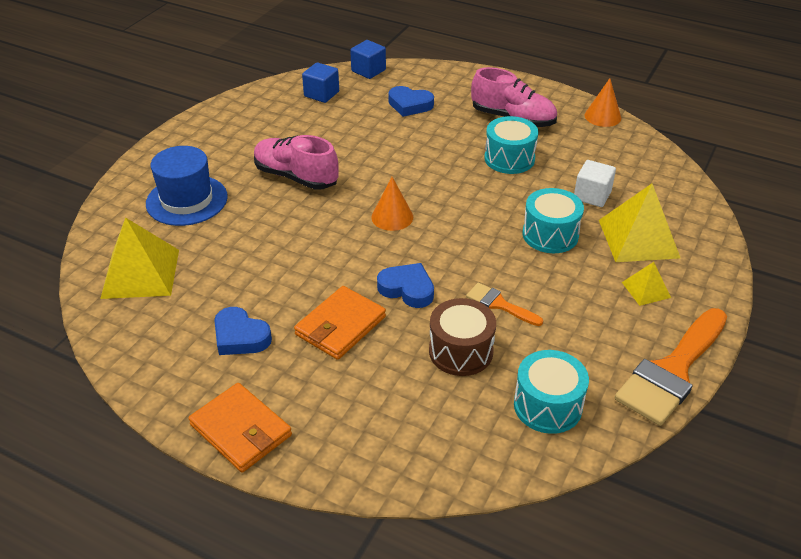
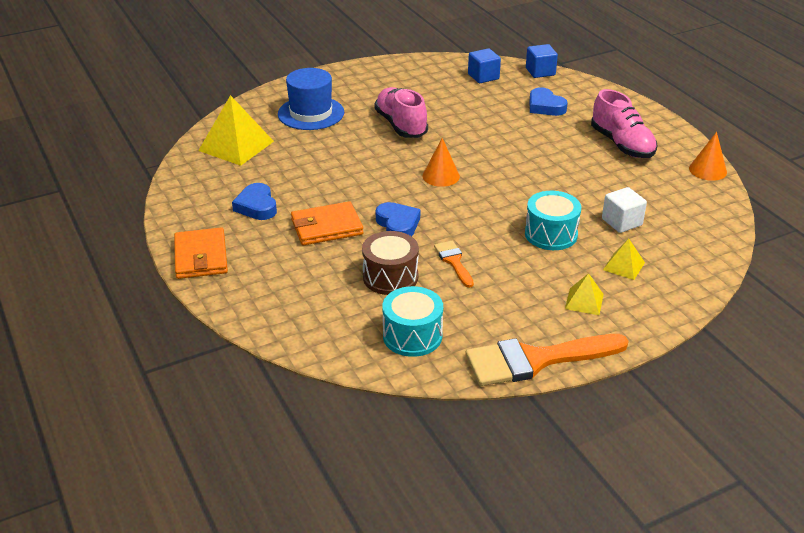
camera: 35 degrees right, 5 degrees down
(509, 159) = (582, 171): turquoise drum -> none
(638, 238) = (623, 266): yellow pyramid -> yellow pyramid, size x0.52

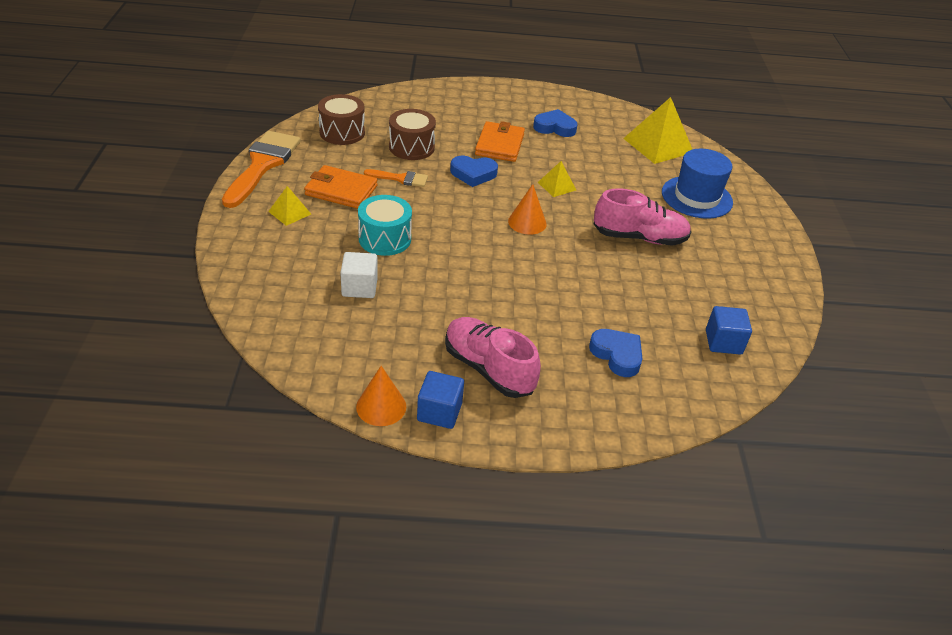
camera: 115 degrees right, 5 degrees up
(201, 257) = (508, 92): orange wallet -> orange wallet (341, 190)
(412, 336) = (342, 132): turquoise drum -> brown drum
(540, 72) = (714, 399): blue cube -> blue cube (439, 412)
(545, 106) = (617, 355): blue heart -> blue heart turned 60 degrees clockwise
(622, 144) = (488, 369): pink shoe -> pink shoe turned 45 degrees clockwise
(623, 266) = (304, 254): yellow pyramid -> yellow pyramid (557, 186)

